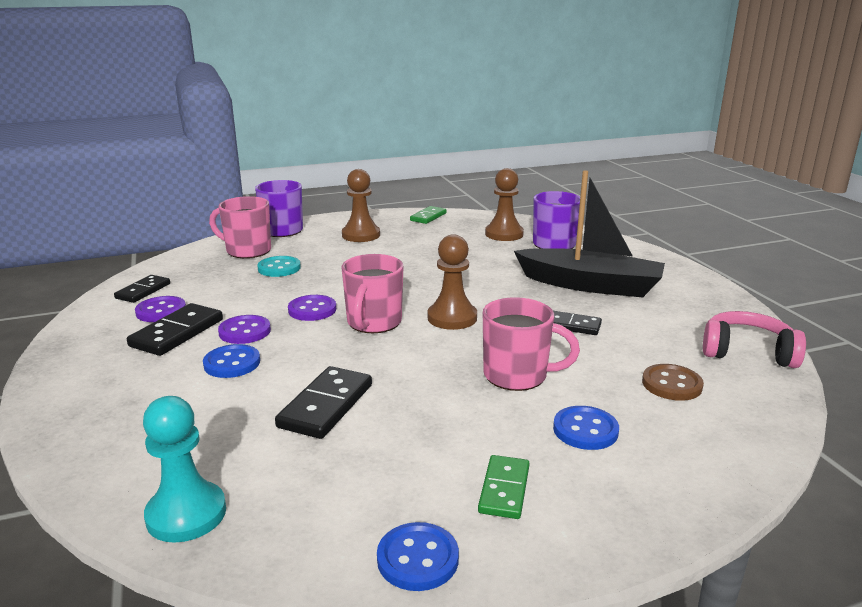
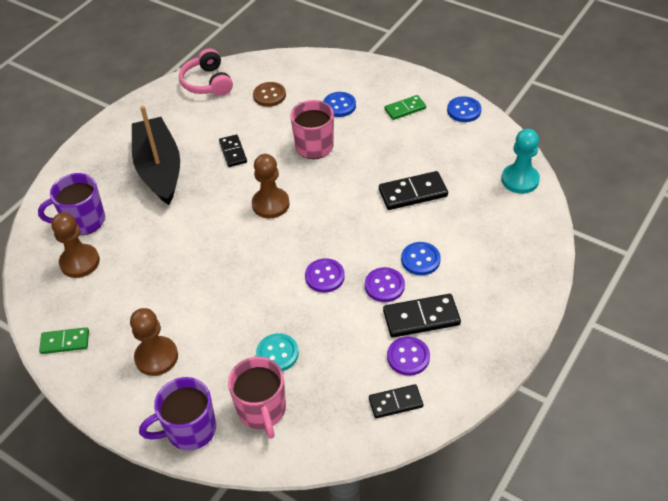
camera: 125 degrees left, 25 degrees up
(373, 323) = (312, 234): pink mug -> none

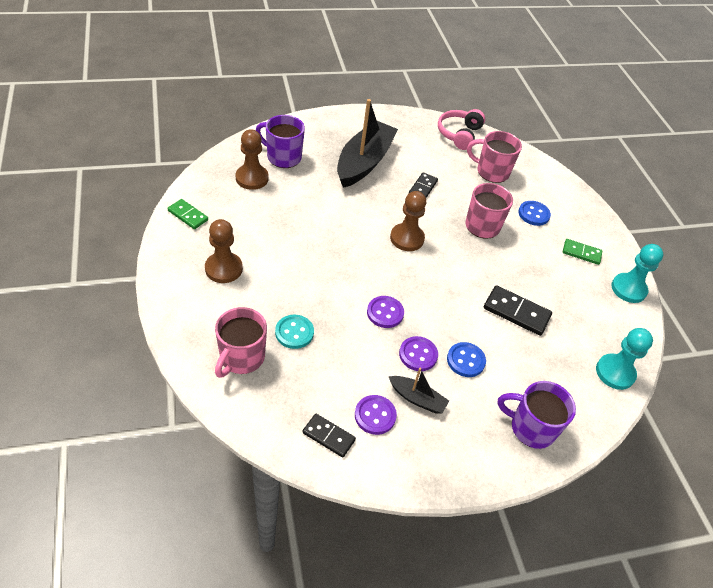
camera: 35 degrees right, 0 degrees up
(189, 430) = (187, 328): purple mug -> purple mug (531, 428)
(269, 95) = (491, 172): brown button -> pink mug
(421, 317) = (417, 398): black domino -> black boat
(464, 110) = (628, 289): blue button -> turquoise pawn

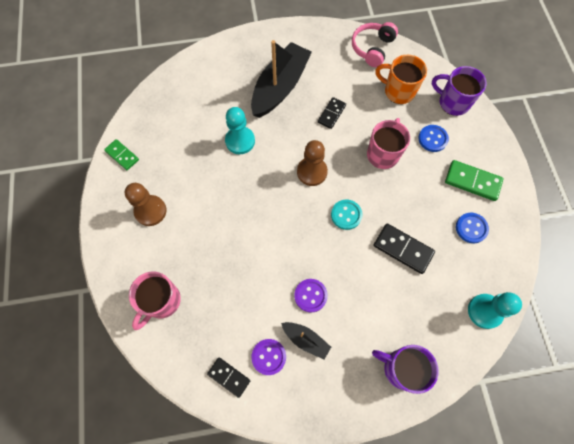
camera: 10 degrees right, 20 degrees up
(252, 178) = (178, 111): brown pawn -> none
(283, 157) = (207, 86): purple mug -> purple mug (453, 102)
(294, 332) = (206, 275): turquoise button -> turquoise button (346, 215)
(385, 313) = (285, 253): purple button -> none
(465, 360) = (351, 301): blue button -> blue button (471, 228)
(491, 172) = (398, 91): pink mug -> orange mug
(581, 253) = (472, 181): green domino -> green domino, size x1.52
(628, 289) = (511, 220): turquoise pawn -> turquoise pawn (240, 141)

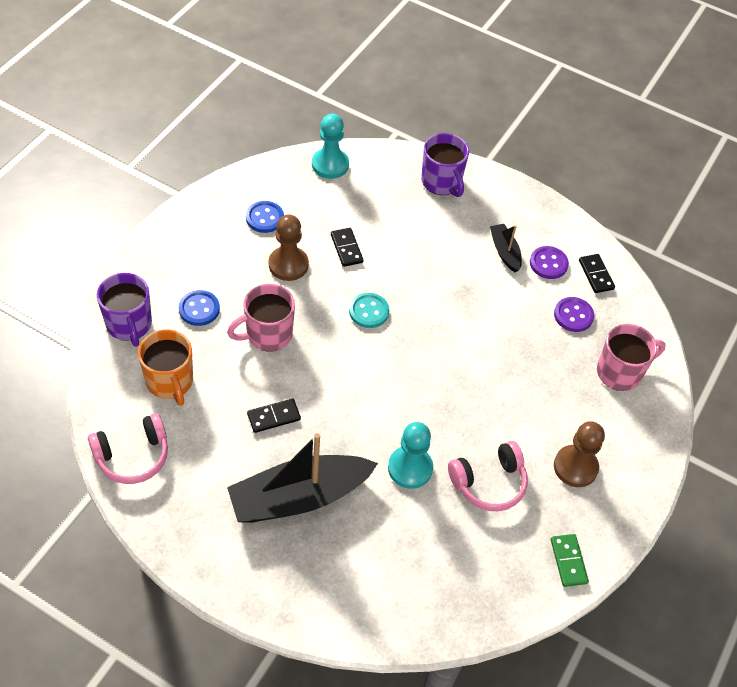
camera: 145 degrees left, 15 degrees down
(192, 165) = (489, 483): none -> pink headphones
(310, 295) = (470, 277): purple button -> purple button (573, 315)
(312, 172) = (361, 374): brown pawn -> brown pawn (288, 265)
(403, 249) = (346, 248): black domino -> black domino, size x0.66
(472, 181) = (212, 247): green domino -> none

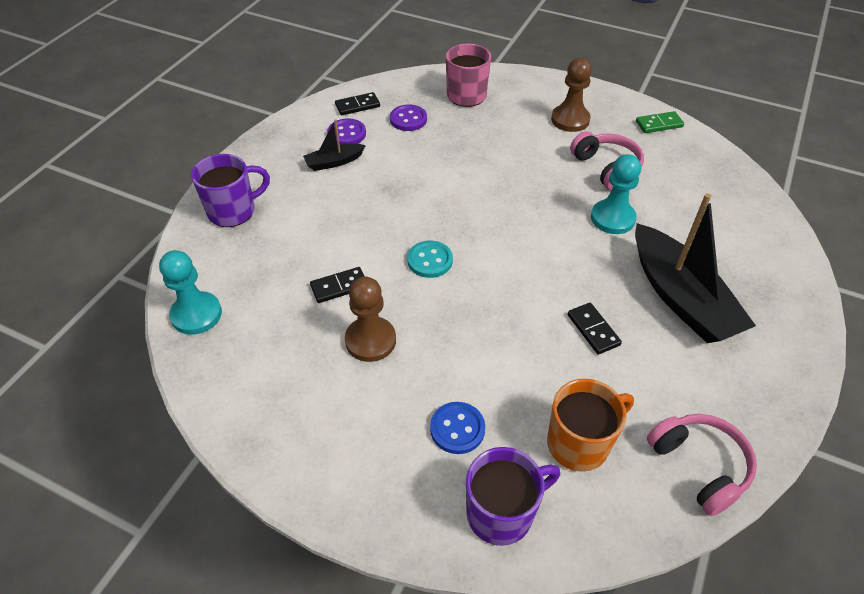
camera: 90 degrees left, 5 degrees down
(265, 218) = (292, 375): blue button -> none
(267, 334) = (482, 349): pink mug -> none

